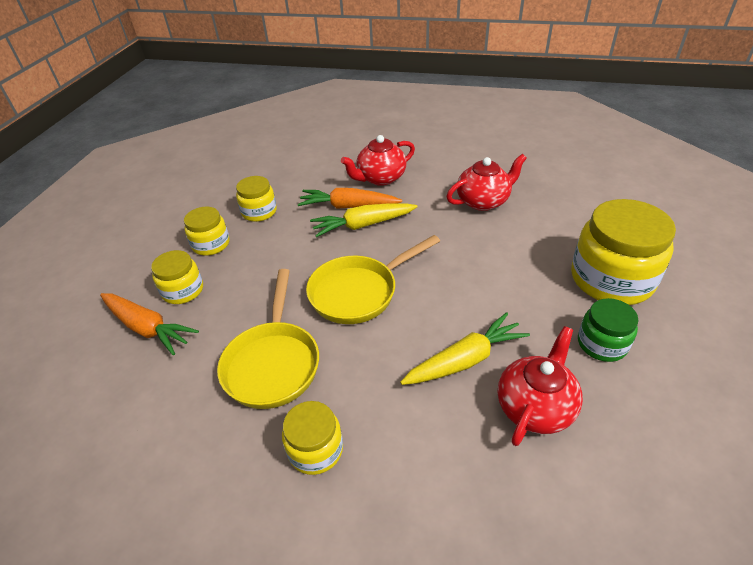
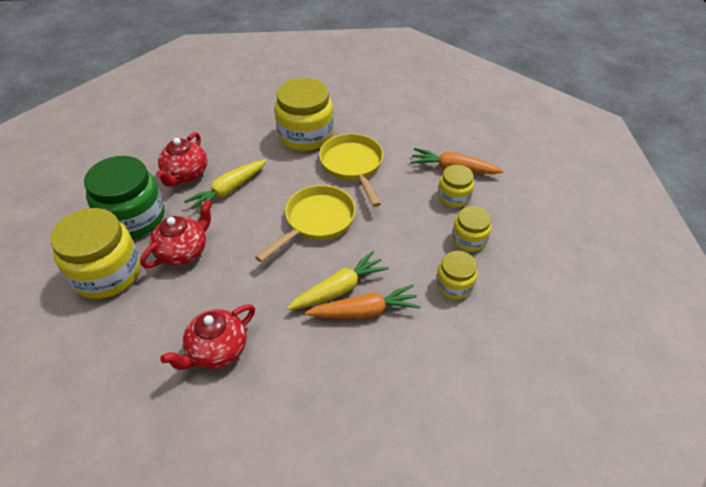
camera: 160 degrees right, 5 degrees up
(315, 449) = (305, 135): yellow jar -> yellow jar, size x1.85
(380, 178) = (346, 367): red teapot -> red teapot (183, 251)
(602, 344) = (133, 218): green jar -> green jar, size x1.85

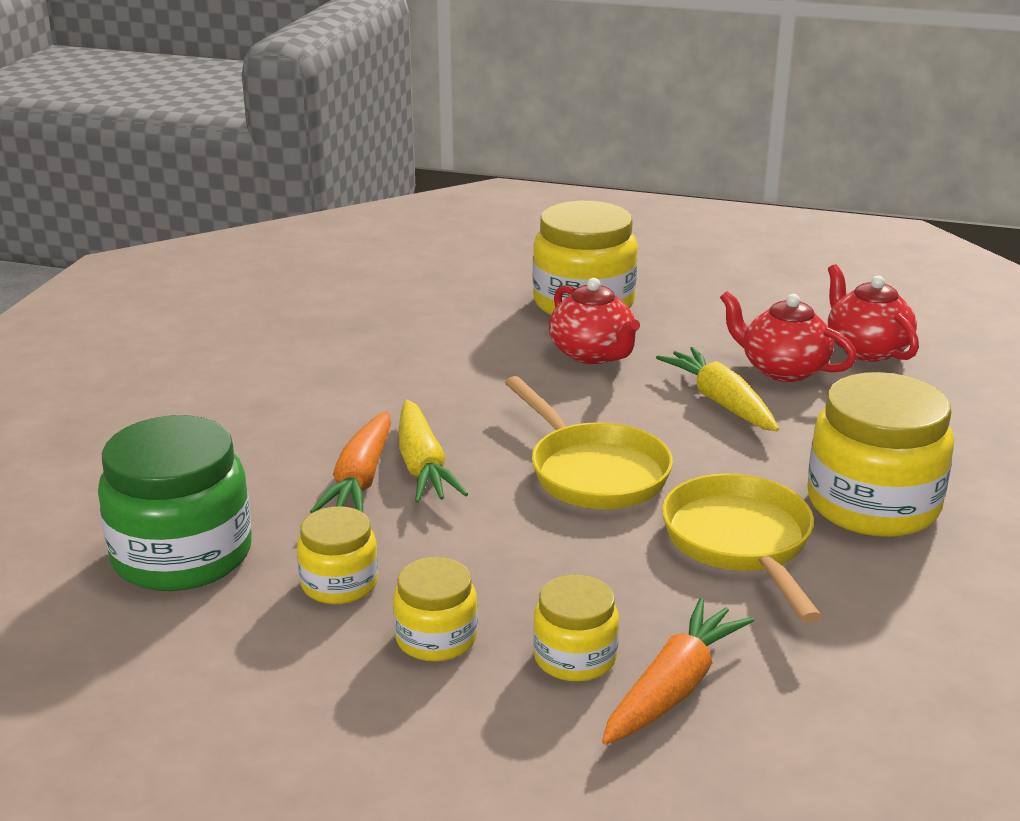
camera: 110 degrees right, 20 degrees down
(133, 218) = (689, 324): green jar -> green jar (182, 555)
(217, 350) = (391, 361): red teapot -> red teapot (866, 349)
(353, 166) = (740, 543): yellow pan -> yellow pan turned 105 degrees counterclockwise

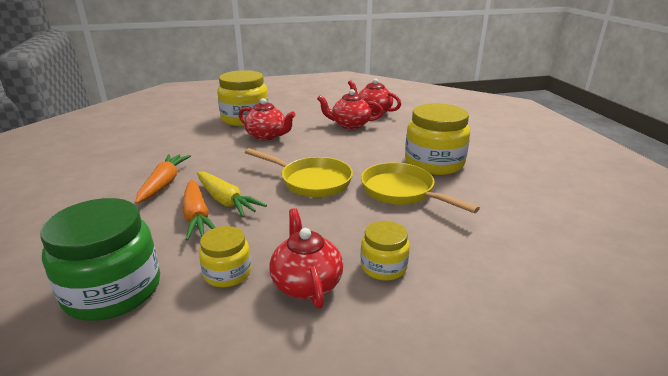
camera: 30 degrees left, 0 degrees up
(436, 638) = (306, 283): yellow jar -> red teapot
(673, 687) = (440, 264): orange carrot -> orange carrot (164, 183)
(720, 402) = (338, 141): yellow carrot -> none

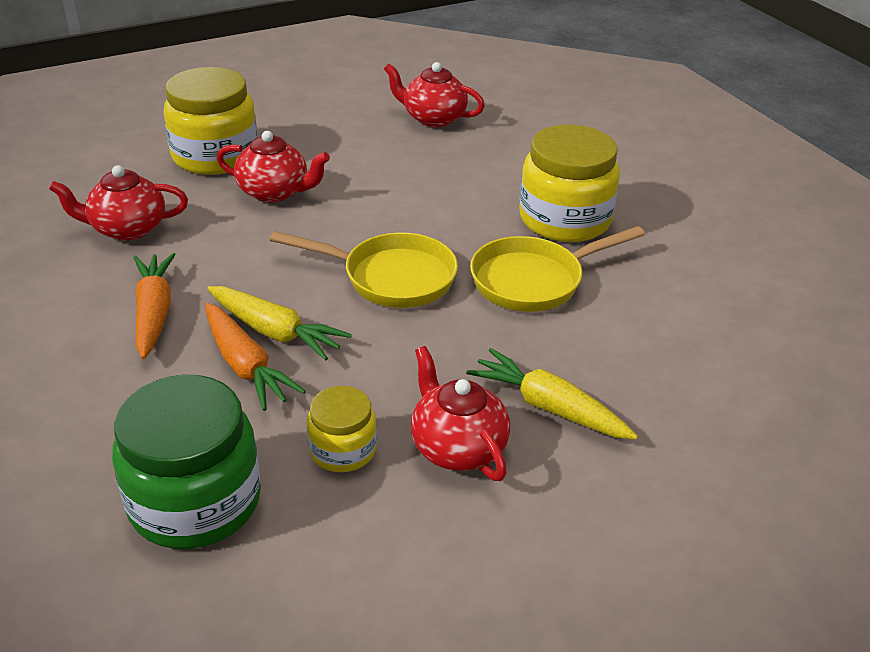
camera: 15 degrees left, 10 degrees up
(350, 125) = (405, 152): red teapot -> red teapot (127, 229)
(383, 267) = (549, 407): yellow jar -> yellow carrot
(402, 192) = (534, 280): yellow pan -> yellow pan turned 60 degrees counterclockwise

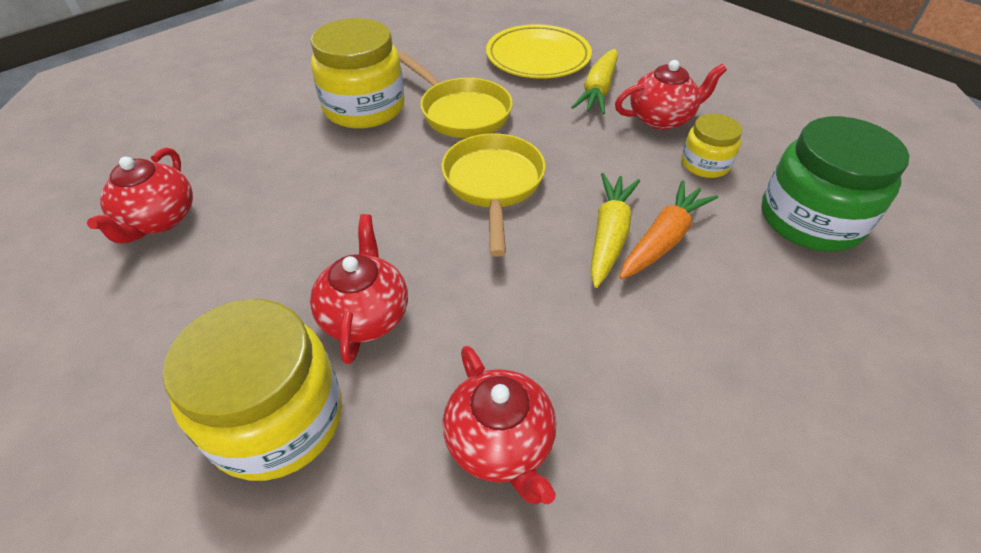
camera: 105 degrees left, 10 degrees up
(154, 313) = (638, 336): orange carrot -> none
(457, 447) = (661, 118): red teapot -> red teapot turned 150 degrees counterclockwise
(656, 373) = (538, 57): none -> yellow plate

